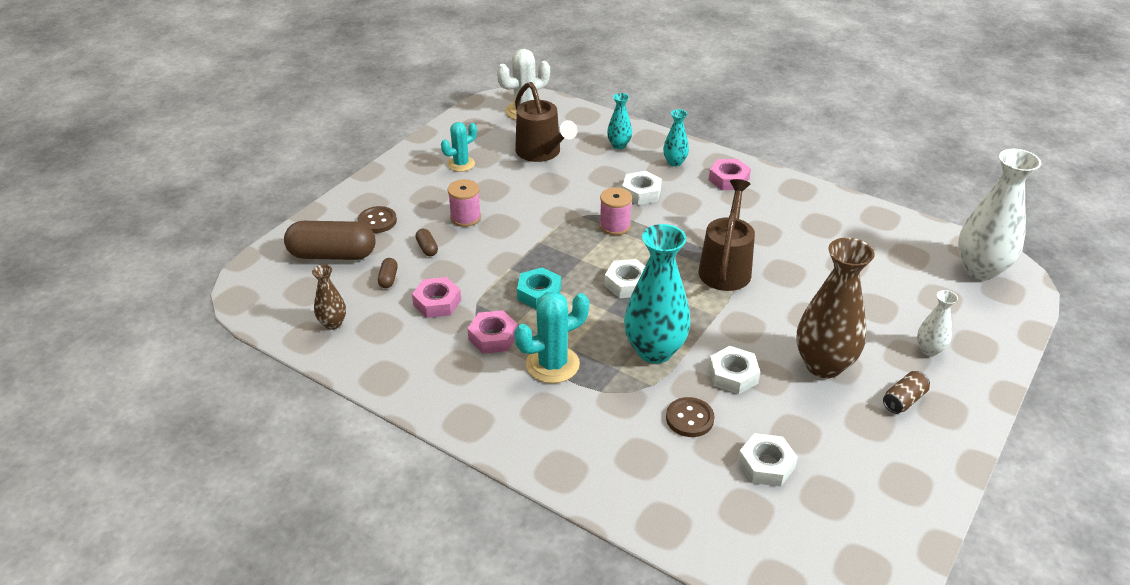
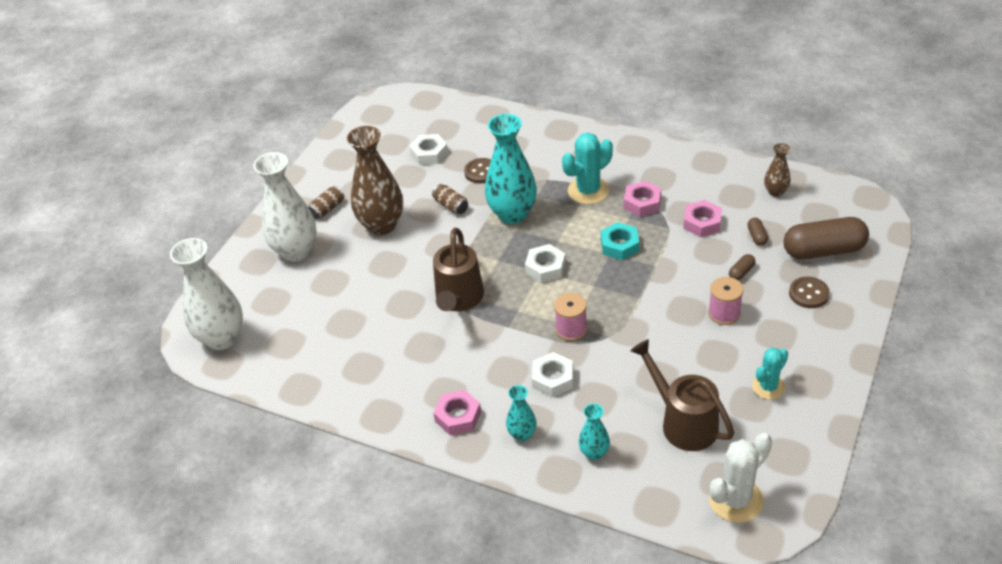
camera: 175 degrees right, 5 degrees up
(427, 248) = (741, 272): brown capsule -> brown capsule turned 75 degrees clockwise
(733, 375) = (451, 206): white nut -> brown can
(929, 349) = (296, 251): white vase -> white vase, size x2.03

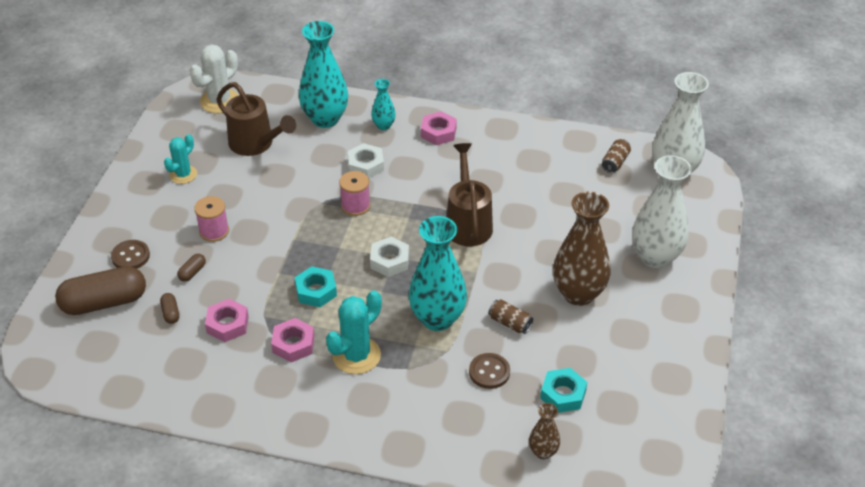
camera: 165 degrees right, 0 degrees up
(327, 209) = (649, 308): brown can -> brown can (615, 162)
(429, 154) = (563, 394): white nut -> turquoise nut
(594, 453) = (325, 119): turquoise vase -> turquoise vase, size x2.03
(775, 192) = (140, 371): brown vase -> brown vase (543, 452)

